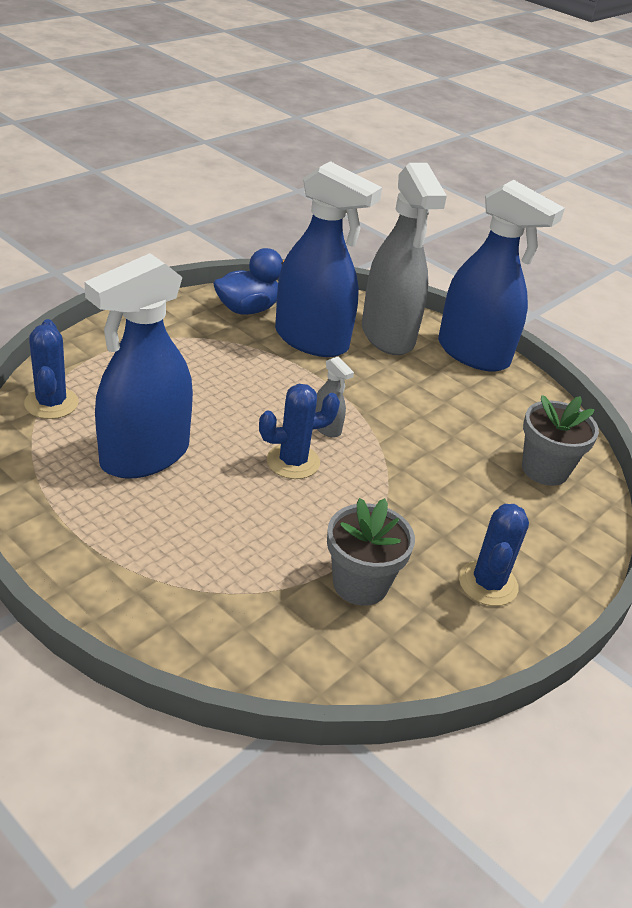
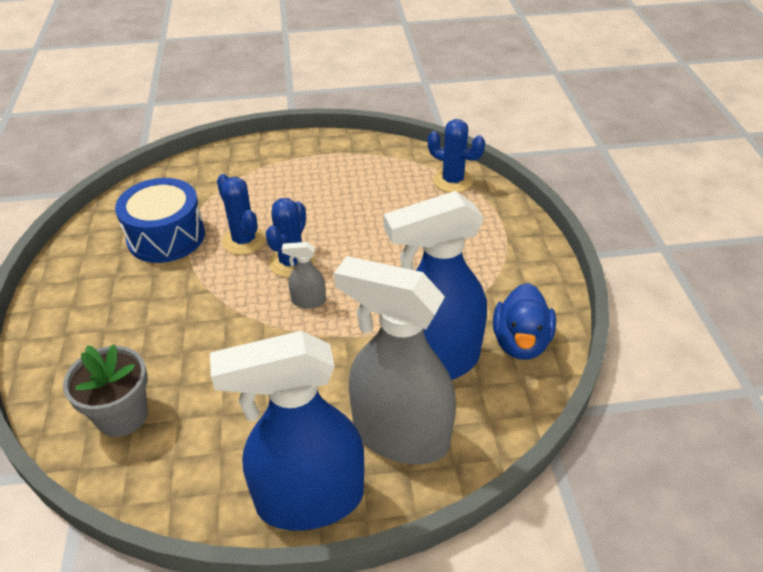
camera: 135 degrees right, 5 degrees up
(144, 456) = (363, 199): blue spray bottle -> none
(360, 584) = (166, 236): grey flower pot -> blue drum
(488, 583) = (93, 293): blue cactus -> blue cactus (244, 240)

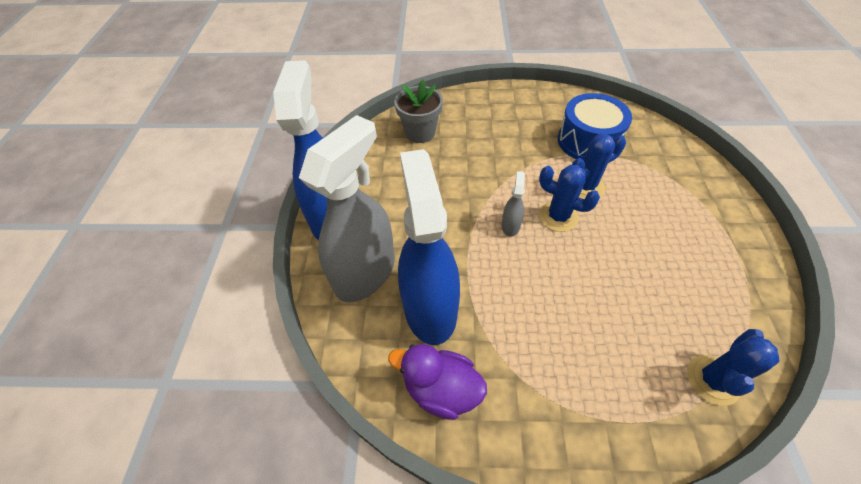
camera: 100 degrees right, 10 degrees up
(520, 342) = (441, 389): blue duck -> purple duck

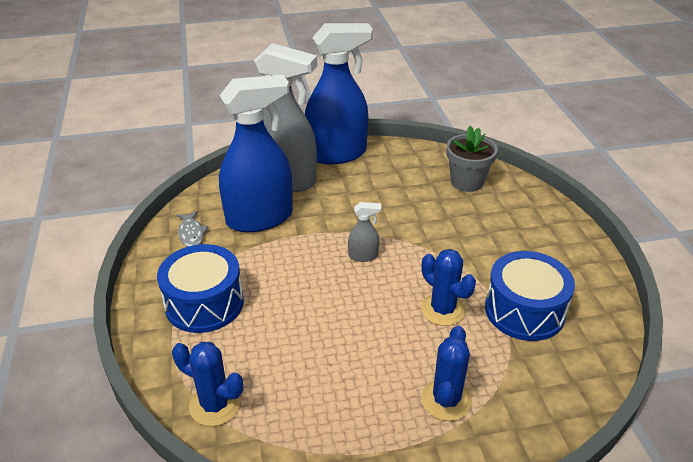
camera: 75 degrees right, 15 degrees down
(441, 389) = (191, 233): purple duck -> grey fish
(558, 216) = (387, 289): blue cactus -> blue cactus (446, 400)
(569, 381) = (204, 303): none -> blue drum

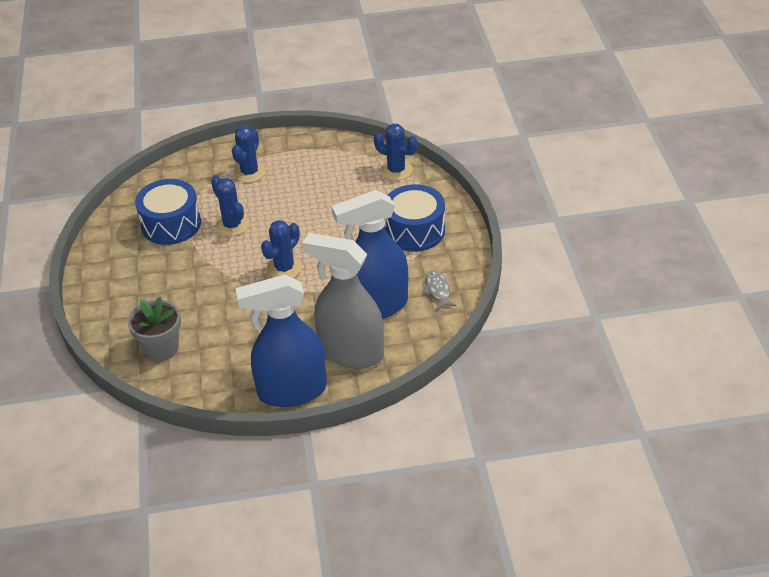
camera: 175 degrees left, 5 degrees up
(363, 256) = (284, 268): grey spray bottle -> blue cactus

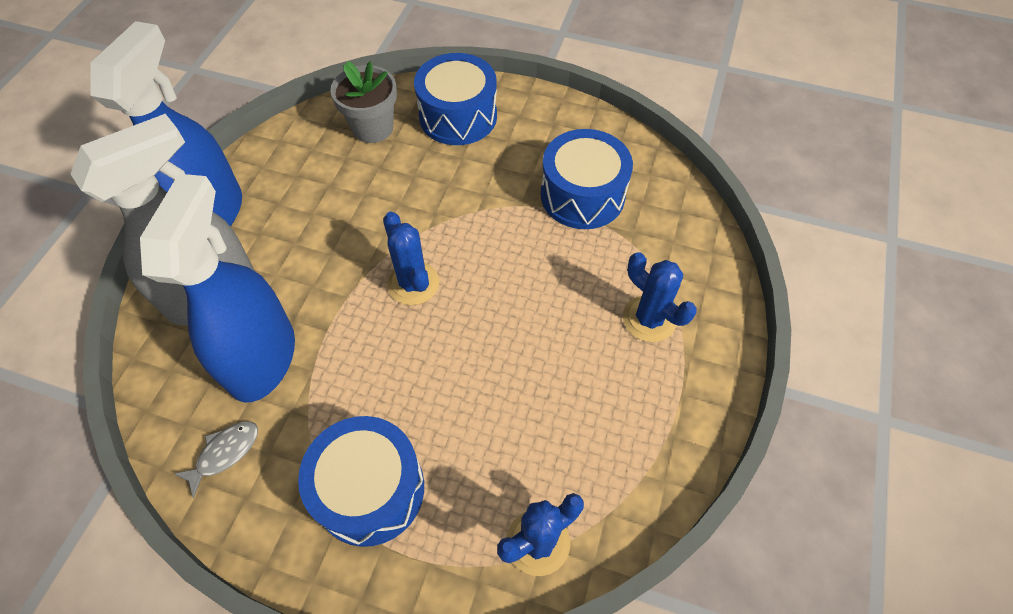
camera: 115 degrees right, 15 degrees up
(126, 308) = (458, 116): none -> blue drum
(232, 225) = (539, 257): blue cactus -> none
(438, 290) = (224, 453): grey fish -> grey fish turned 60 degrees counterclockwise

